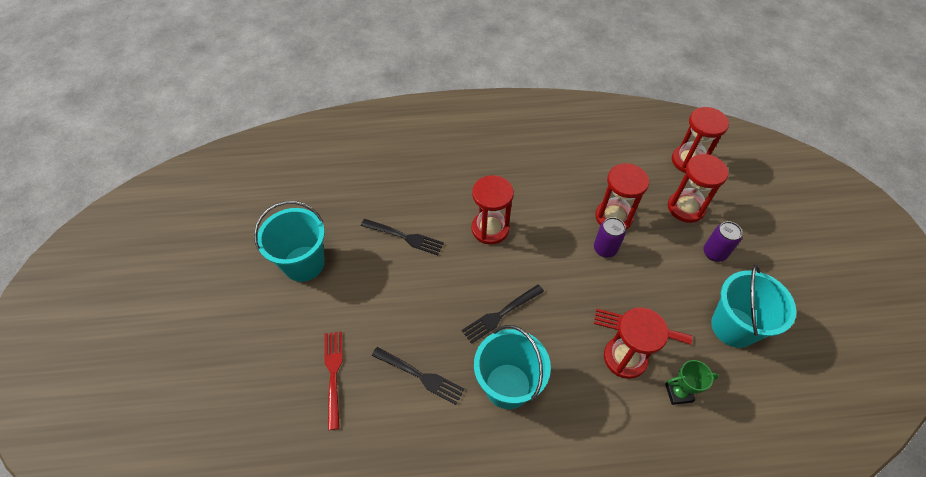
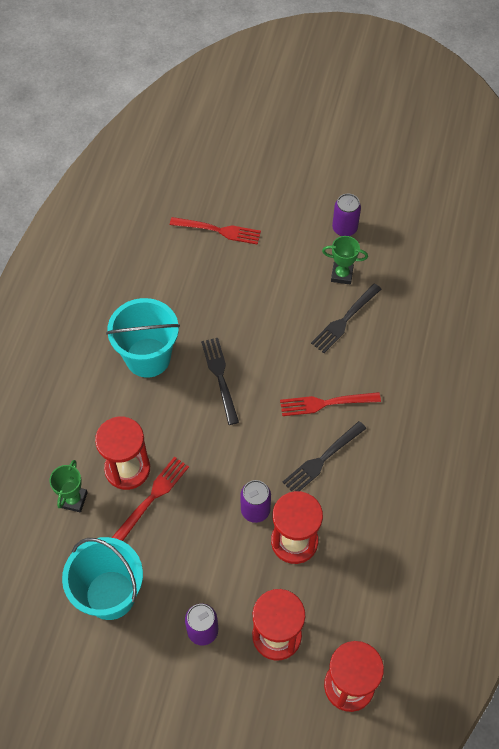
camera: 110 degrees right, 5 degrees up
(304, 263) = (344, 228): turquoise bucket -> purple can
(357, 252) = (342, 275): none -> green trophy
(420, 376) = (188, 293): black fork -> black fork (322, 459)
(490, 229) = (326, 403): red hourglass -> red fork

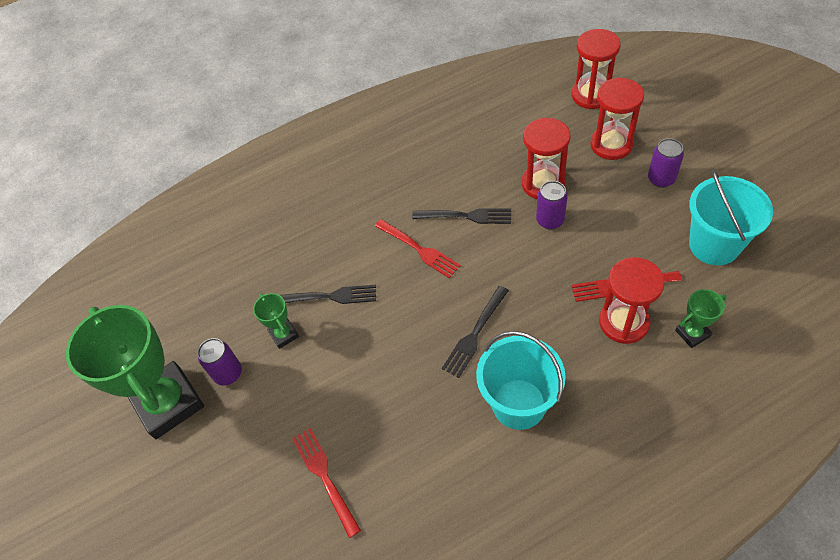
camera: 125 degrees left, 5 degrees down
(356, 188) = (168, 403): none -> green trophy

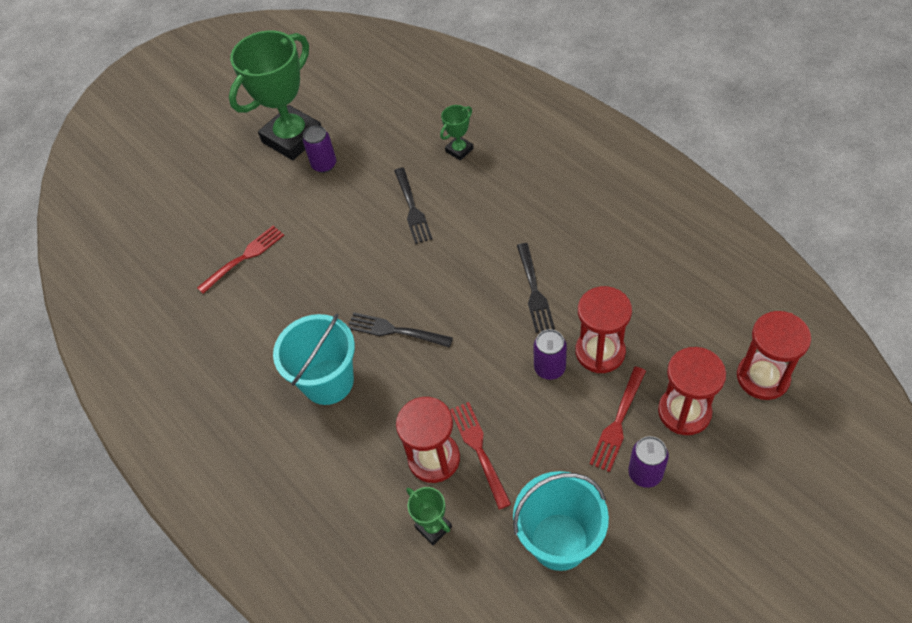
camera: 75 degrees right, 0 degrees up
(284, 334) = (367, 189): green trophy -> green trophy (459, 150)
(419, 249) = (482, 261): red fork -> red fork (618, 422)

